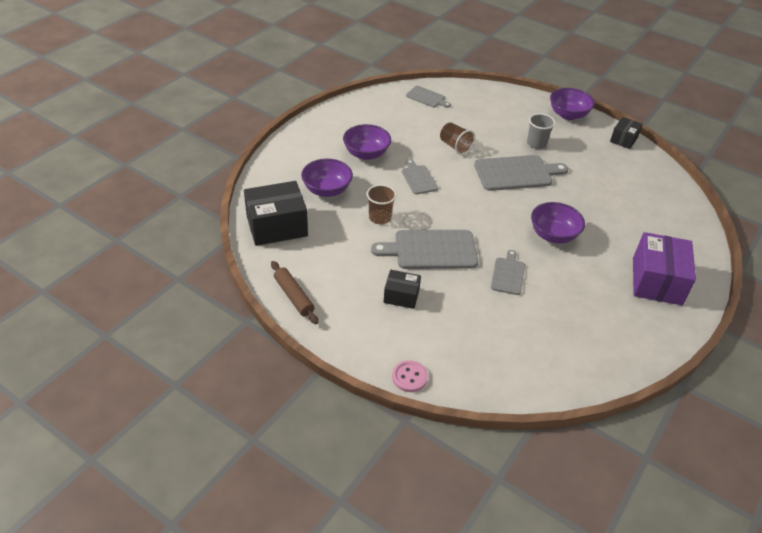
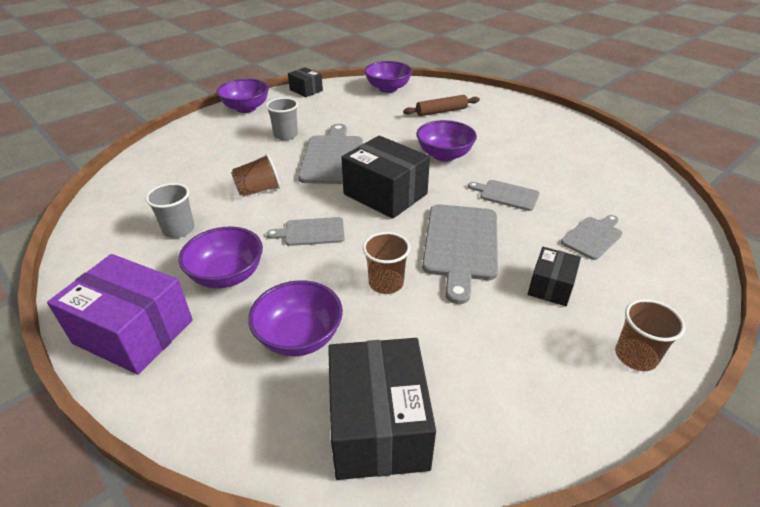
camera: 75 degrees left, 5 degrees down
(294, 296) = (566, 418): brown rolling pin -> brown rolling pin (441, 111)
(347, 333) = (635, 356): none -> brown cup
(400, 125) = (179, 230): none -> grey cup
(409, 377) = (697, 302): pink button -> none
(427, 97) = (131, 195): grey cutting board -> grey cutting board (593, 237)
(478, 207) = (385, 194): none -> black box
(656, 281) = (513, 118): purple box -> purple box (133, 332)
(664, 189) = (388, 88): none -> purple bowl

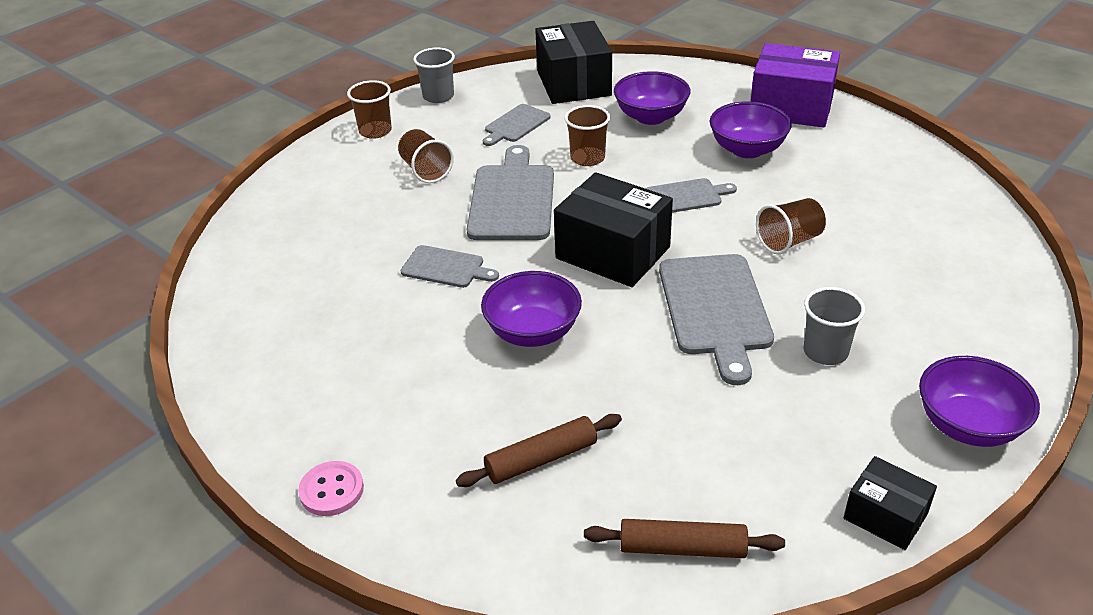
camera: 175 degrees right, 0 degrees up
(179, 230) = (841, 184): grey cup -> grey cup (438, 96)
(388, 88) = (682, 548): purple bowl -> brown rolling pin
(535, 109) = (331, 490): none -> pink button
(550, 286) = (426, 170): black box -> brown cup
(593, 237) = (357, 222): grey cutting board -> grey cutting board (515, 125)

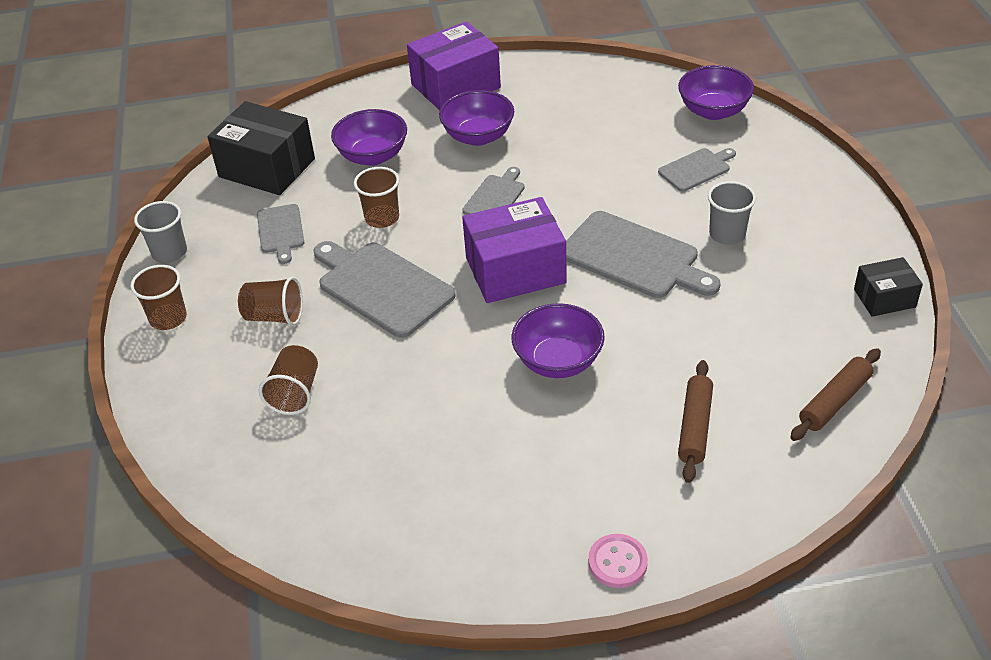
camera: 50 degrees left, 5 degrees up
(446, 268) = (425, 370): grey cutting board -> grey cutting board (696, 169)
(613, 252) = (515, 270): black box -> purple box
(789, 241) = (603, 181): brown cup -> brown cup (295, 393)
(968, 425) = (846, 219): purple bowl -> purple bowl (713, 111)

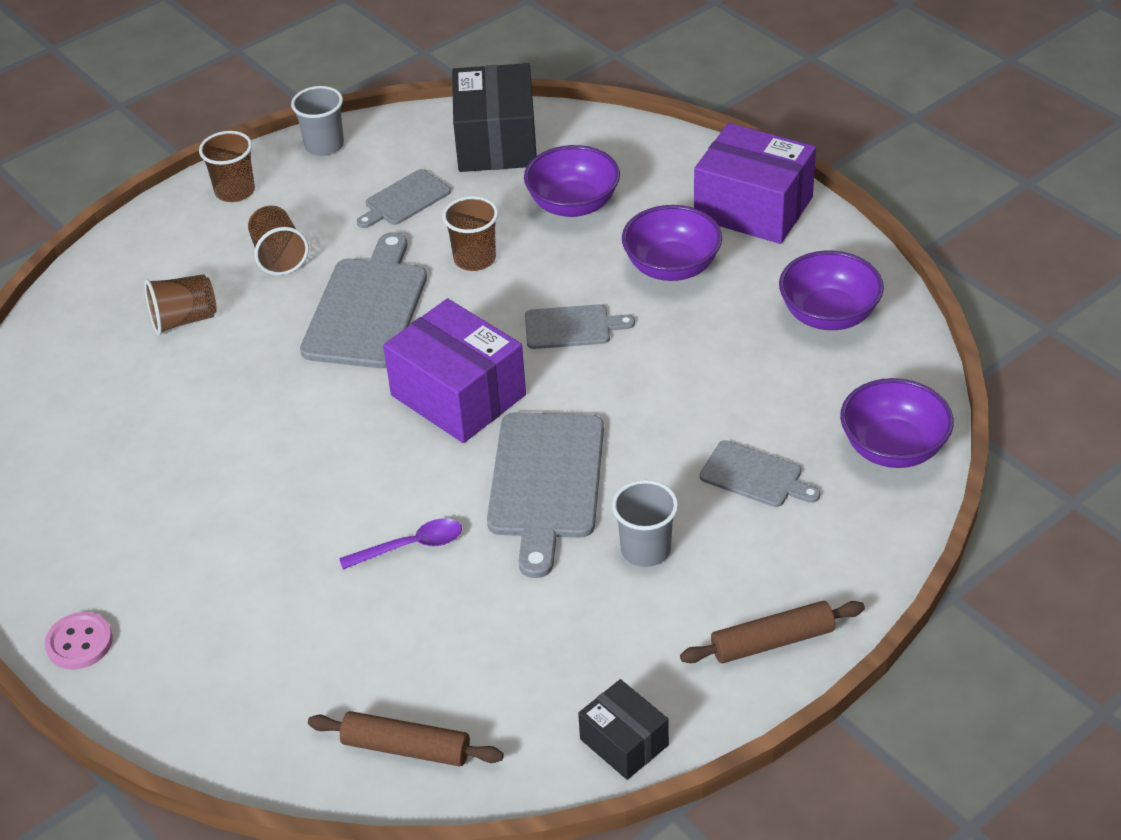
camera: 60 degrees right, 0 degrees up
(558, 361) = (336, 487): purple bowl -> purple bowl (828, 315)
(647, 340) = (411, 546): none -> purple spoon
(695, 427) = (298, 636): brown rolling pin -> brown rolling pin (772, 641)

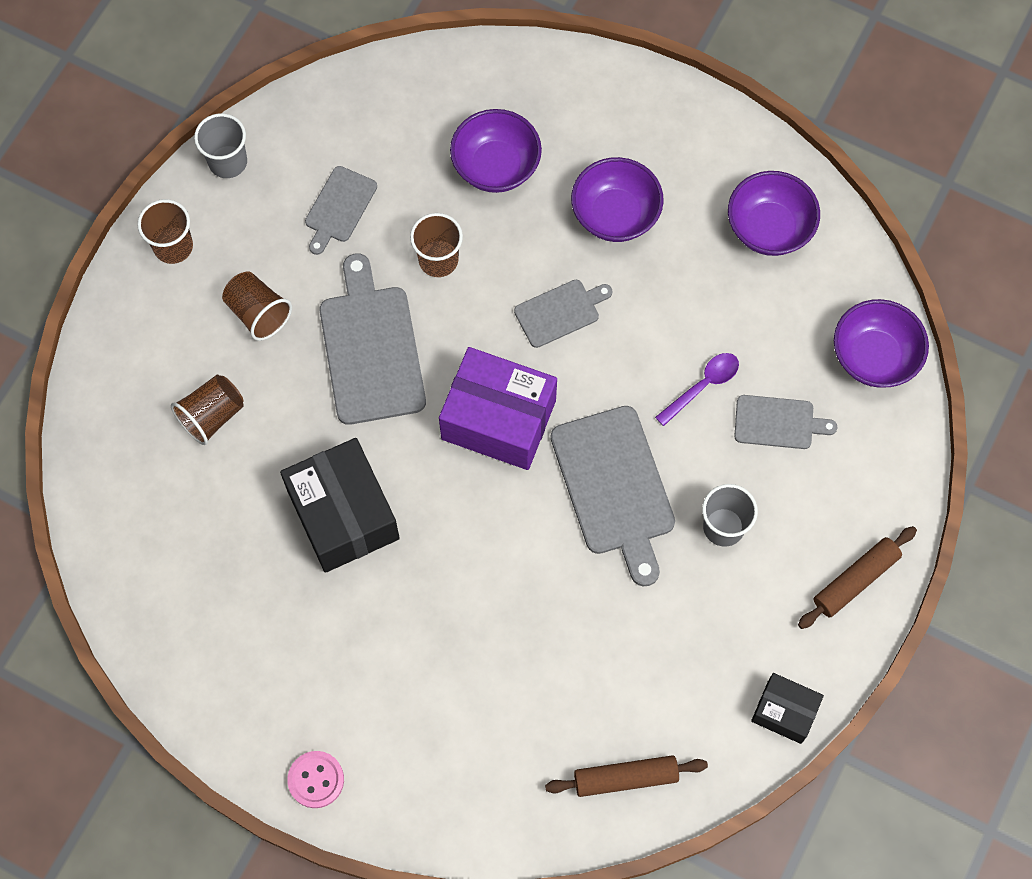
camera: 25 degrees left, 25 degrees up
(411, 546) = (536, 590): purple spoon -> purple spoon (703, 386)
(496, 142) = (389, 108): black box -> black box (343, 515)
(753, 208) = (656, 121): purple box -> none

